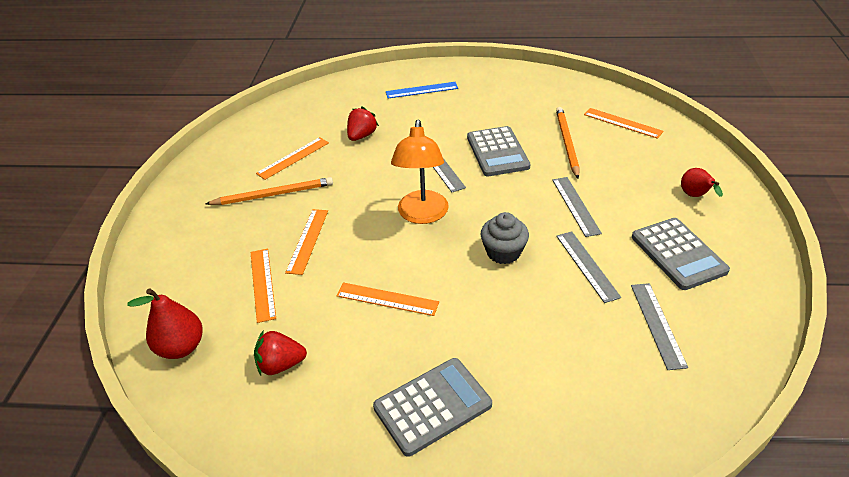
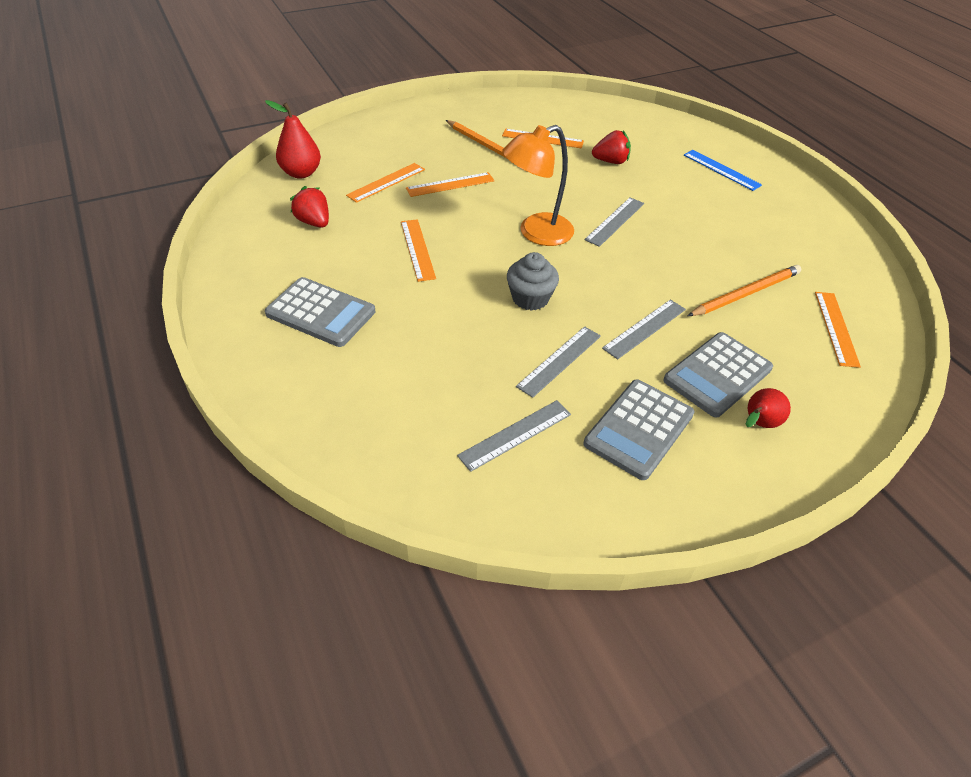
camera: 55 degrees right, 5 degrees up
(497, 152) = (676, 249): grey calculator -> grey calculator (717, 375)

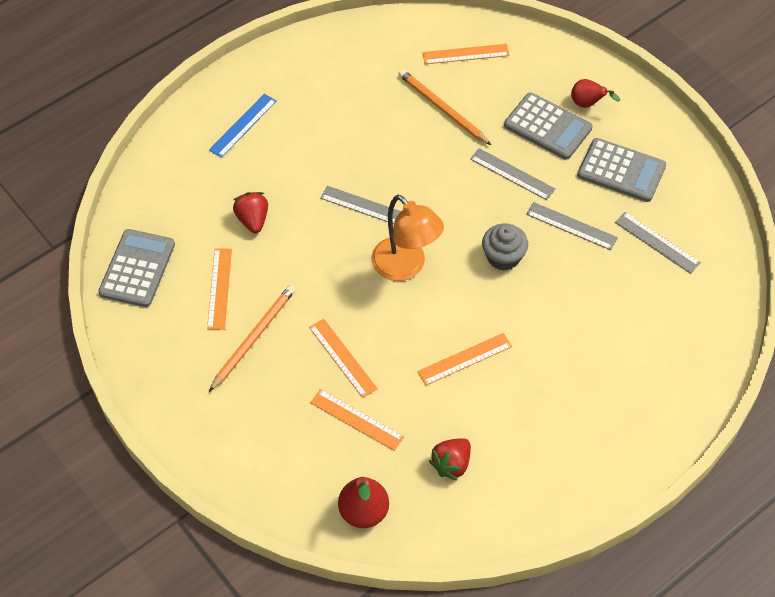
camera: 100 degrees left, 10 degrees up
(321, 313) = (581, 410): grey calculator -> grey calculator (137, 269)

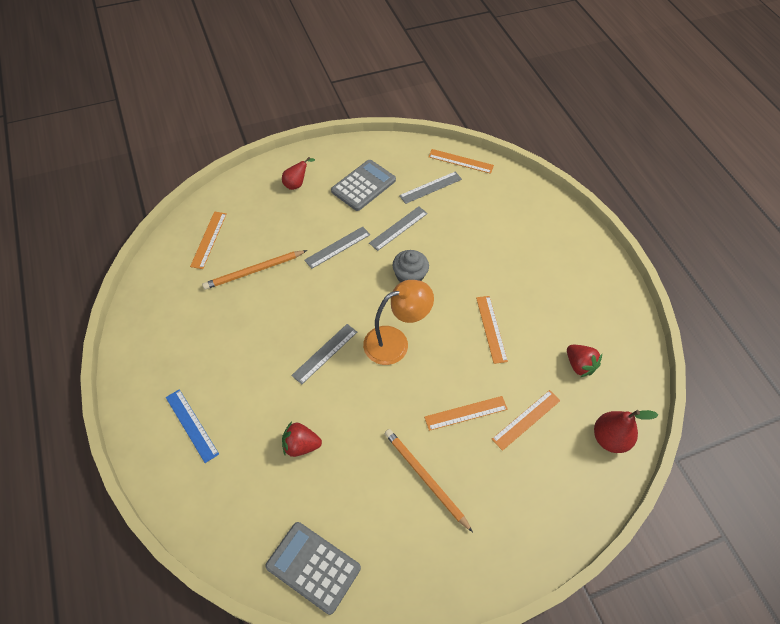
camera: 75 degrees left, 0 degrees up
(219, 288) = (363, 494): orange ruler -> orange ruler (460, 161)
(547, 127) = (305, 213): grey calculator -> none

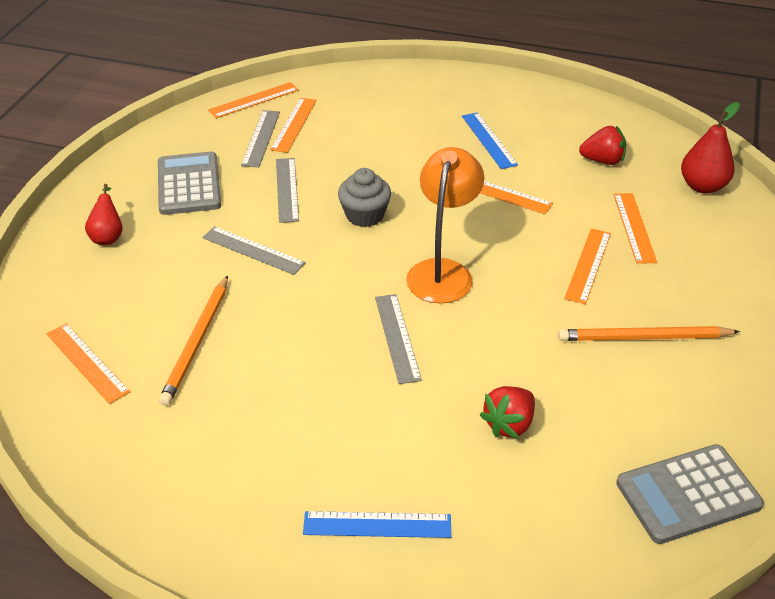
camera: 50 degrees left, 15 degrees down
(337, 247) = (253, 250): grey ruler -> grey ruler turned 60 degrees counterclockwise
(457, 193) = (294, 124): none -> orange ruler
(538, 292) = (489, 140): none -> blue ruler

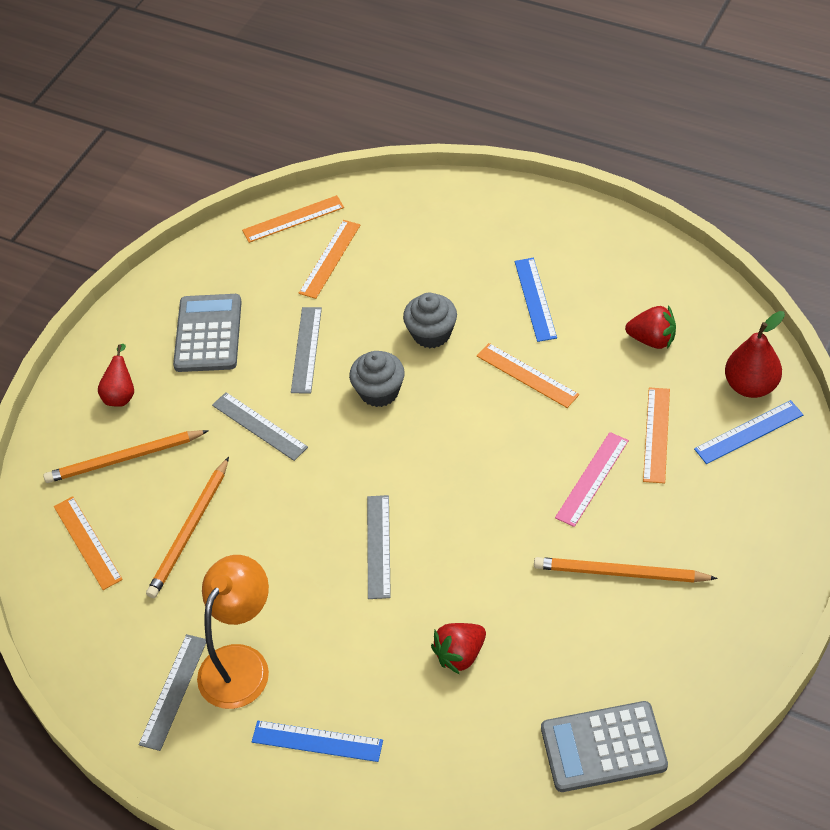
camera: 15 degrees right, 10 degrees up
(118, 287) = (124, 459): none -> orange pencil
(260, 138) = (291, 275): grey ruler -> grey ruler (173, 691)
(402, 170) = (431, 333): none -> grey cupcake
(442, 271) = (441, 472): orange lamp -> orange lamp (241, 663)
(588, 265) = (592, 479): orange ruler -> pink ruler
(715, 219) = (748, 432): none -> blue ruler

